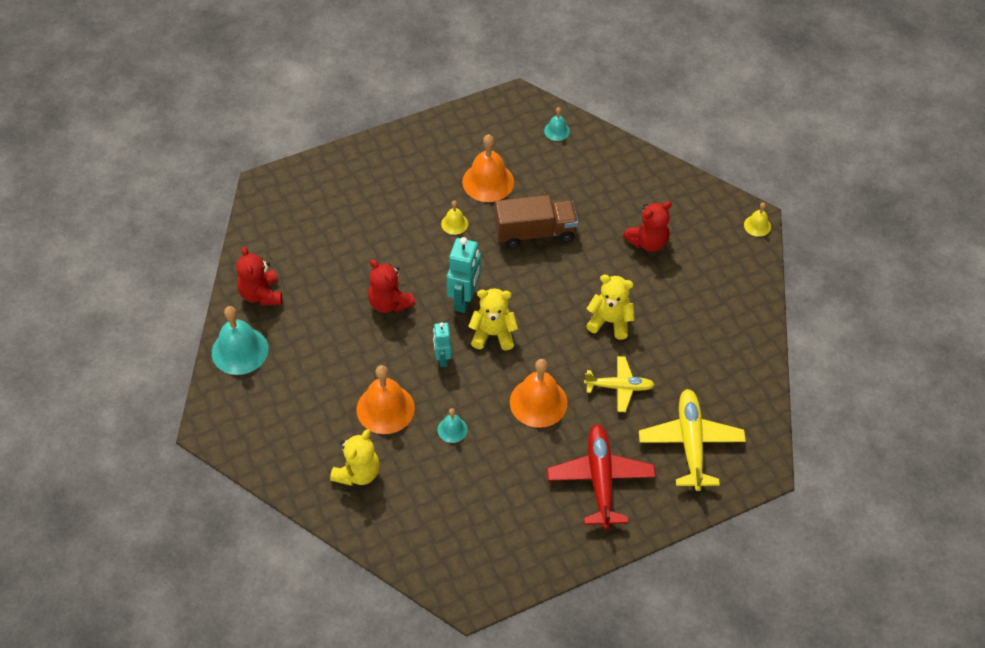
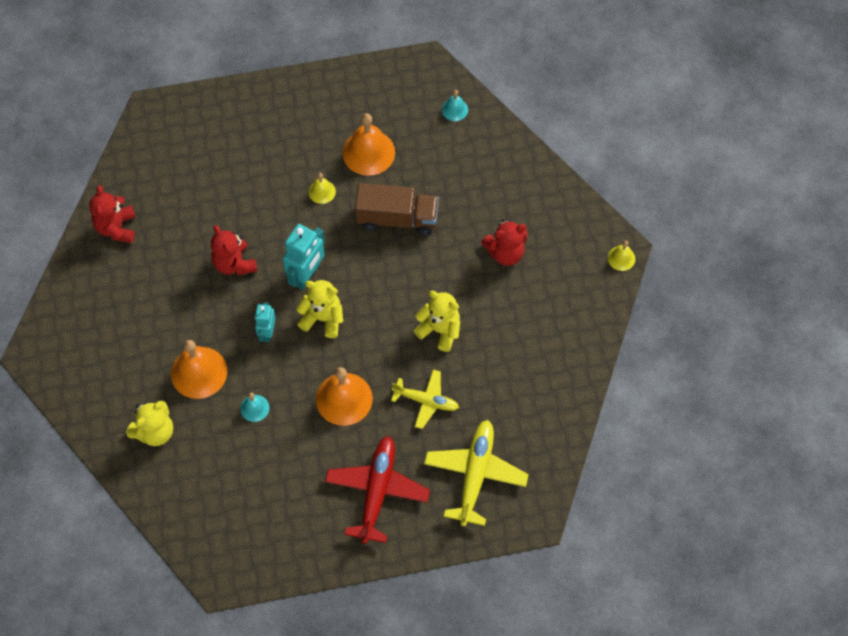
camera: 15 degrees right, 10 degrees up
(240, 350) = (81, 282): turquoise bell -> none

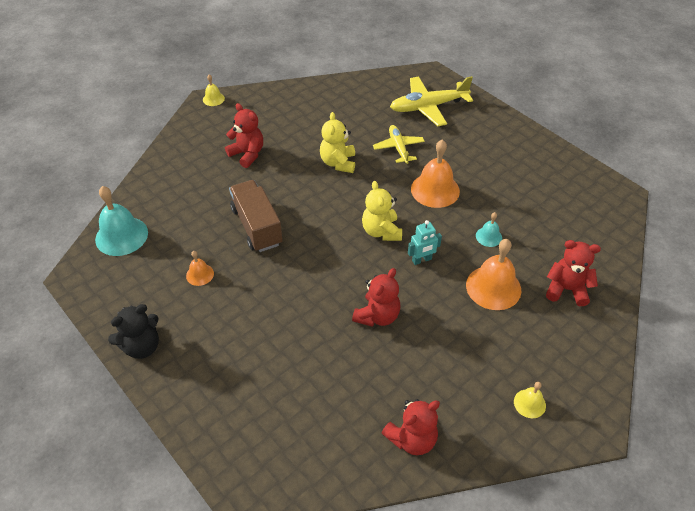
camera: 120 degrees left, 15 degrees down
(155, 431) = (566, 289): yellow teddy bear -> red teddy bear
(307, 275) = (351, 259): turquoise robot -> none
(320, 88) = (142, 346): none -> black teddy bear
(322, 191) = (261, 288): yellow bell -> yellow bell (529, 403)
(368, 152) = (200, 274): orange bell -> orange bell, size x0.51
(377, 491) = (483, 145): red plane -> none
(454, 109) = (121, 236): turquoise bell -> turquoise bell, size x1.96

